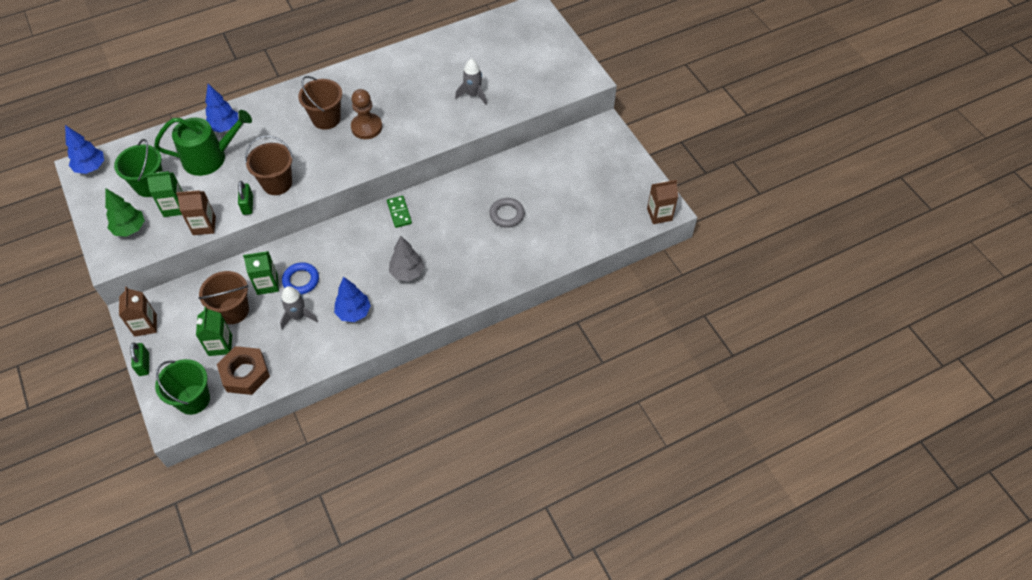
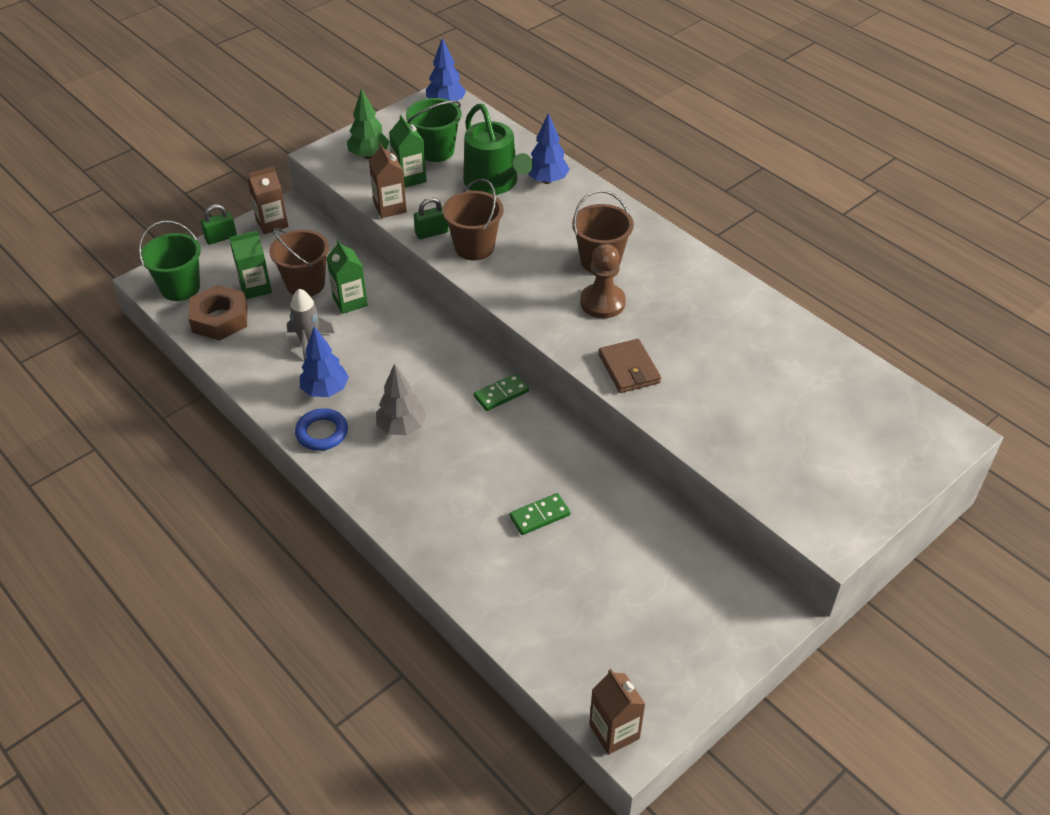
camera: 75 degrees right, 10 degrees down
(301, 280) = (363, 329): blue ring -> blue ring (322, 433)
(431, 129) = (629, 369): none -> brown wallet
(473, 95) = (719, 399): grey rocket -> none
(507, 214) = (539, 516): grey ring -> green domino

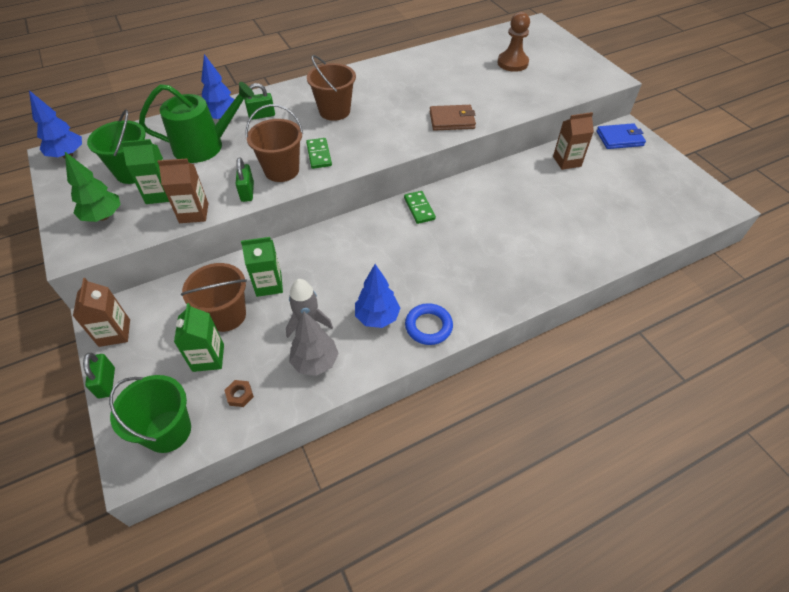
camera: 75 degrees left, 5 degrees up
(220, 319) = (240, 395): brown nut -> brown nut, size x0.42
(401, 427) = (437, 272): grey tree -> grey tree (315, 362)
(539, 516) = (542, 210): green domino -> green domino (319, 155)
(565, 207) = (262, 115): none -> green padlock
(602, 302) = (380, 118): brown pawn -> brown pawn (512, 63)
(614, 731) = (717, 210): brown carton -> brown carton (567, 161)
(746, 602) = (619, 138): none -> blue wallet

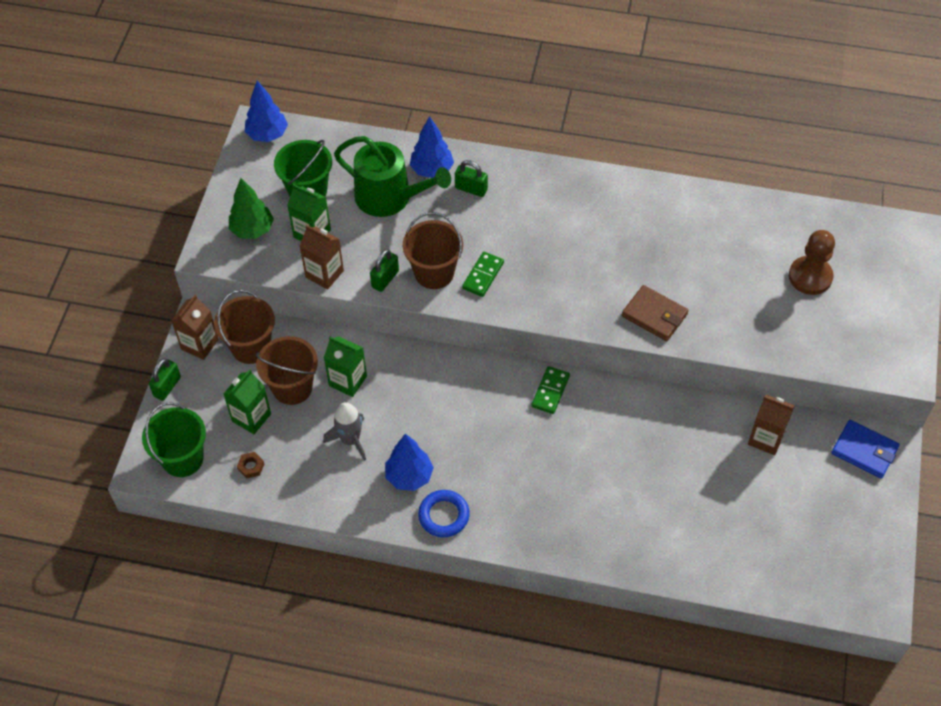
camera: 40 degrees right, 5 degrees up
(315, 362) = (327, 480): grey tree -> none
(334, 111) = (546, 227): brown bucket -> brown bucket (251, 347)

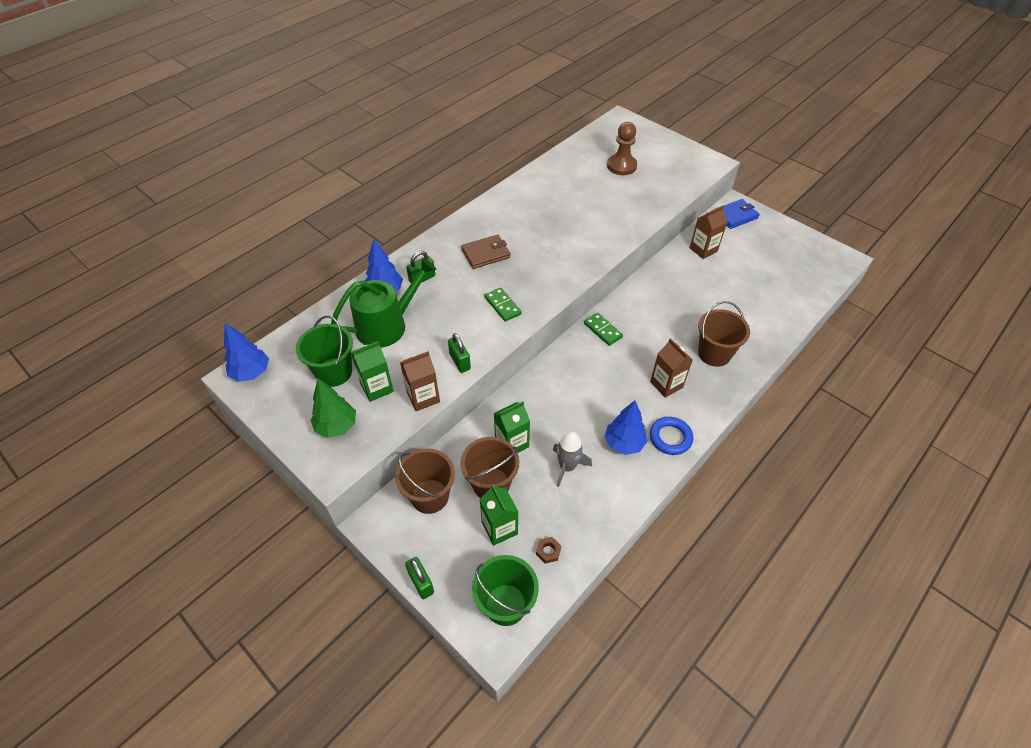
camera: 60 degrees left, 5 degrees down
(199, 344) = (397, 535): brown carton -> brown carton (666, 384)
(434, 273) = (478, 331): brown bucket -> brown bucket (714, 354)
(654, 315) = (601, 239): brown wallet -> brown wallet (485, 254)

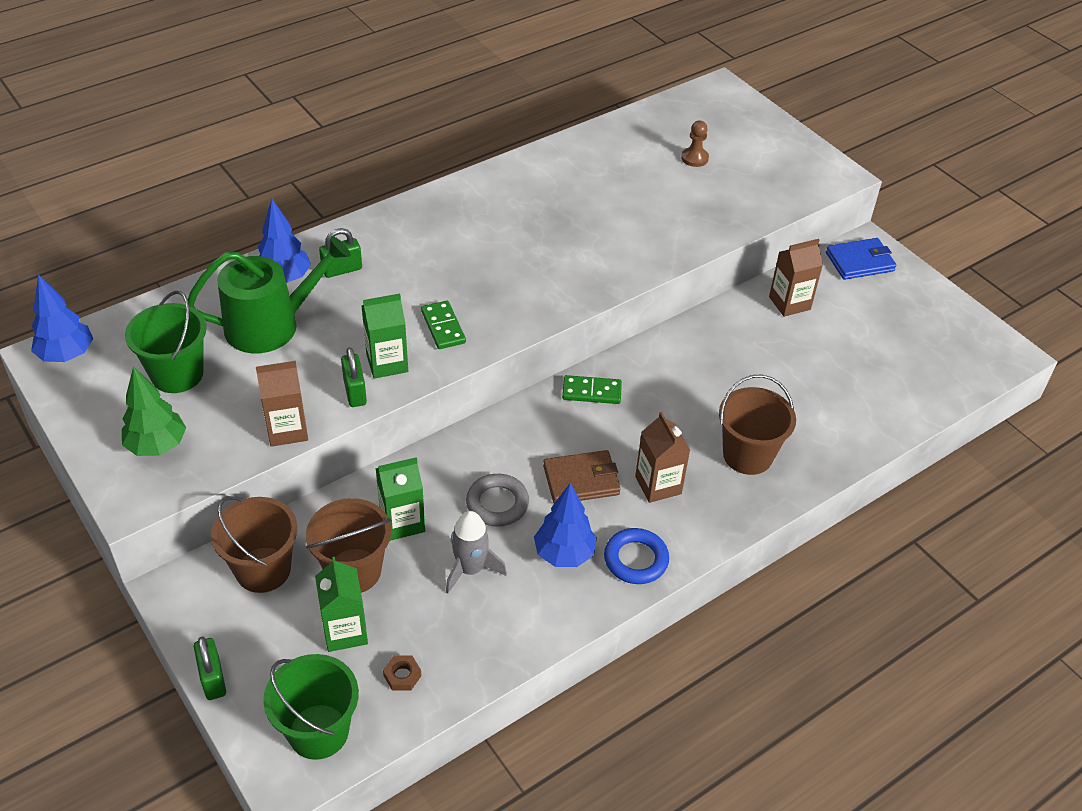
camera: 10 degrees right, 5 degrees down
(377, 388) = (228, 405): green carton -> green carton (387, 363)
(485, 254) = (445, 251): brown wallet -> brown wallet (581, 480)
(569, 418) = (497, 503): none -> grey ring
(602, 330) = (591, 392): green domino -> green domino turned 60 degrees counterclockwise
(621, 166) = (694, 158): brown pawn -> brown pawn, size x0.59

